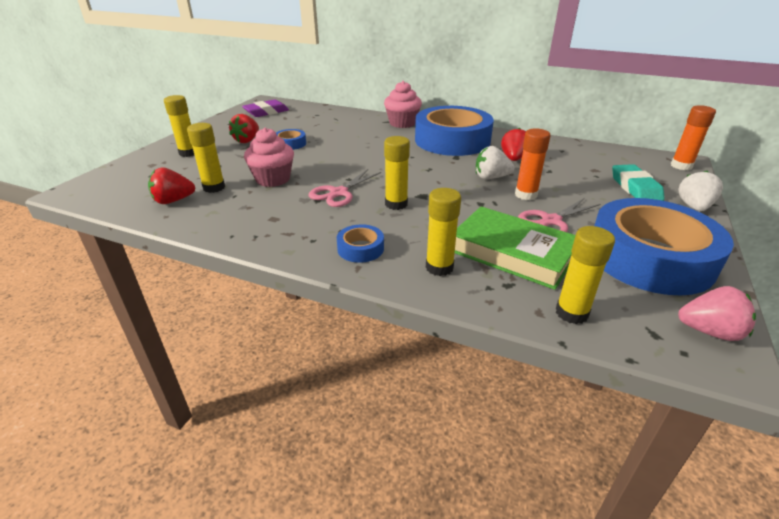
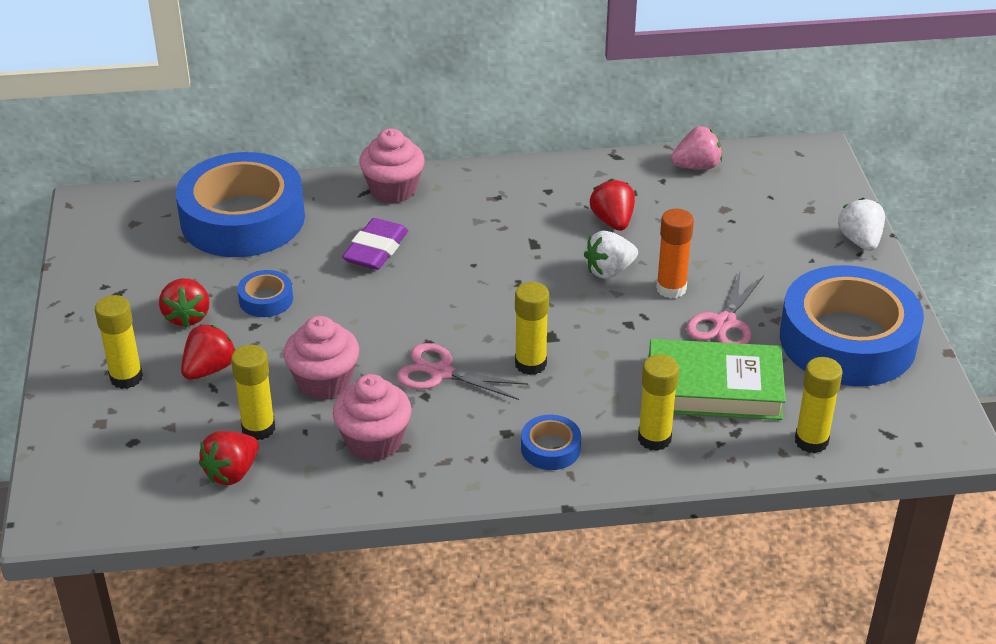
camera: 30 degrees left, 5 degrees up
(227, 160) = (209, 369): none -> red strawberry
(262, 211) = (374, 441): none -> pink cupcake
(266, 112) = (133, 235): purple eraser -> purple eraser (376, 250)
(338, 193) = (441, 373): pink scissors -> pink scissors turned 105 degrees clockwise
(452, 140) = (501, 208): blue tape -> blue tape (243, 219)
(635, 188) = (786, 229): turquoise eraser -> none
(681, 166) = (819, 165): orange glue stick -> none
(709, 331) = (930, 412): pink strawberry -> pink strawberry (696, 166)

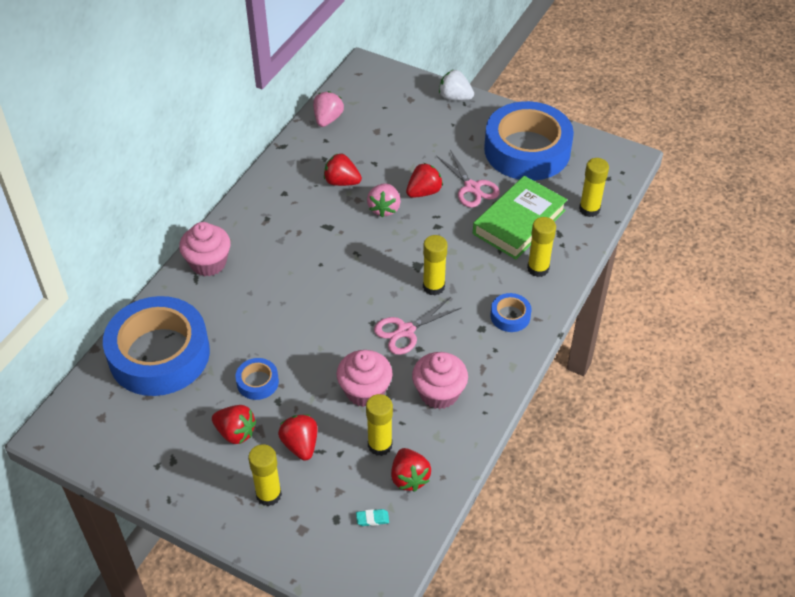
camera: 55 degrees left, 10 degrees up
(153, 469) = (372, 519): none -> turquoise eraser
(376, 250) = (261, 302): purple eraser -> none
(609, 271) = (384, 208): white strawberry -> pink strawberry
(671, 288) = (424, 192): orange glue stick -> red strawberry

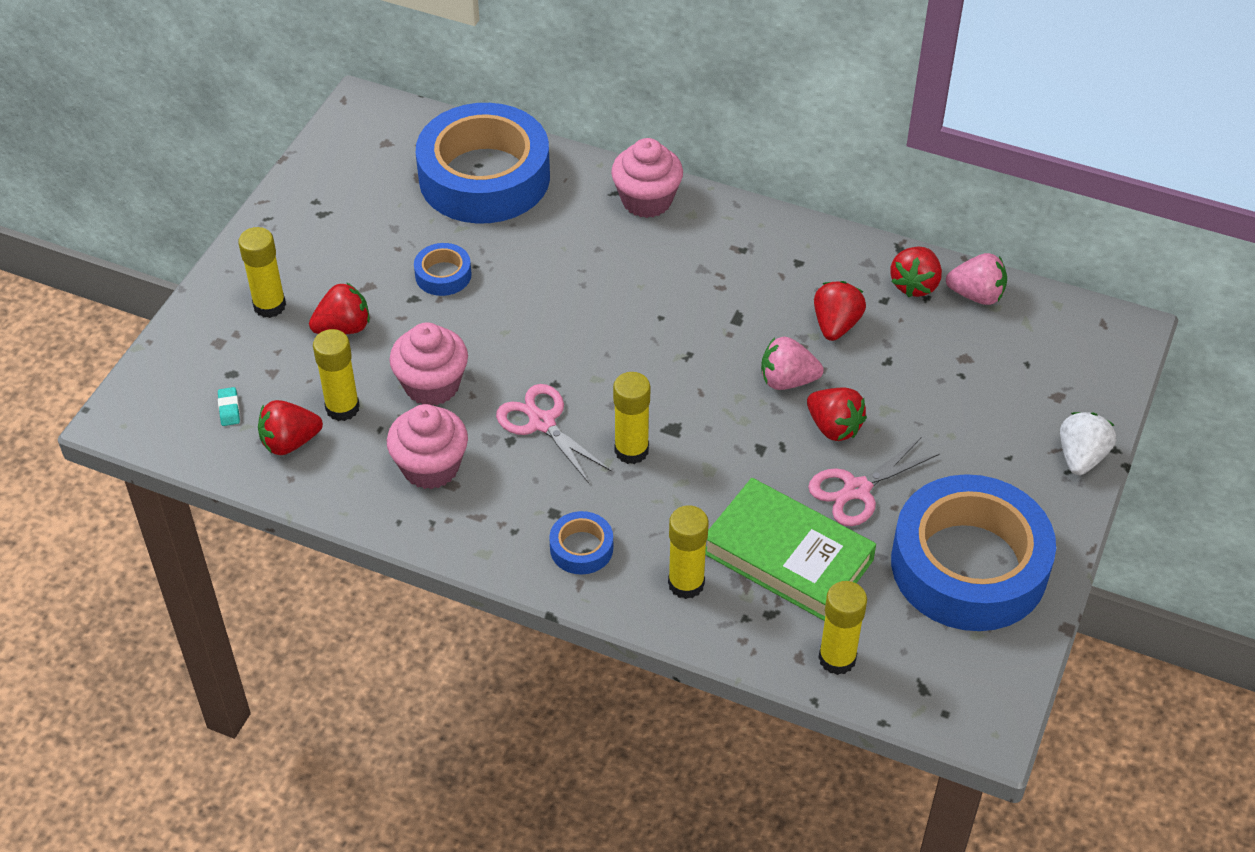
camera: 85 degrees right, 0 degrees up
(235, 432) = (363, 264): red strawberry -> red strawberry (915, 285)

